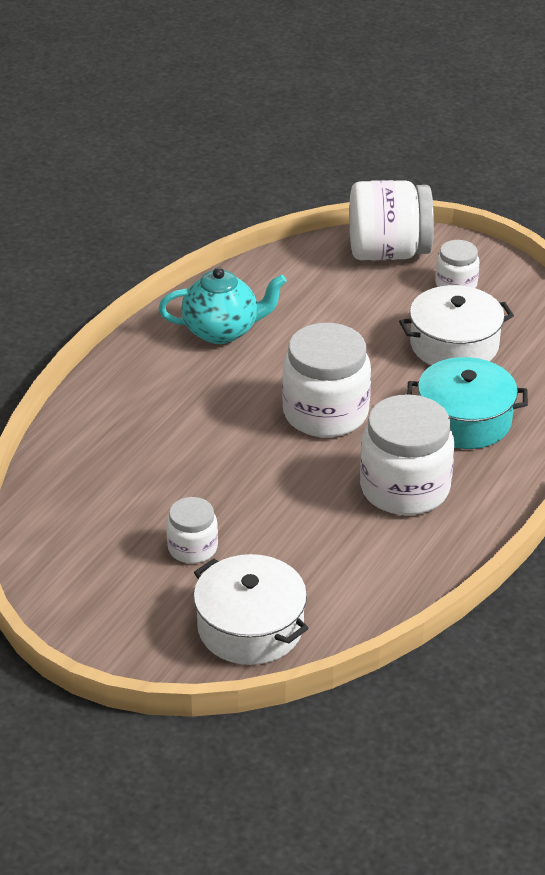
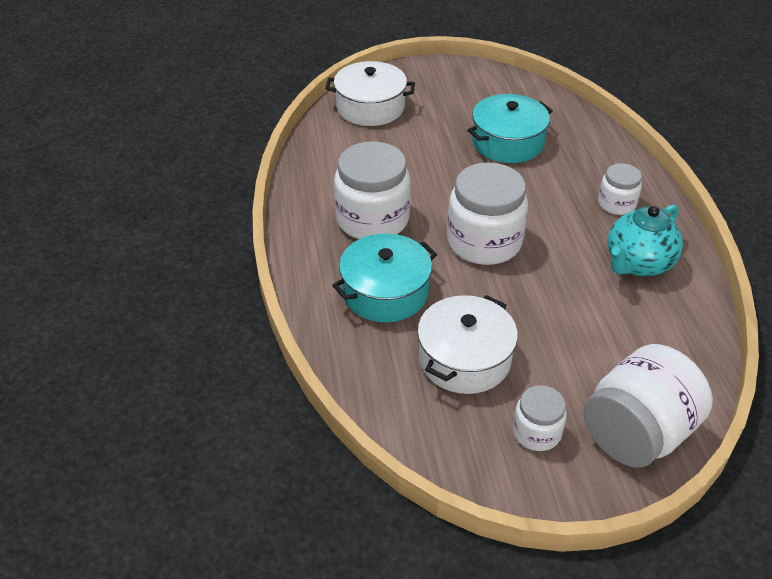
camera: 140 degrees right, 5 degrees up
(162, 492) = (507, 142): none -> turquoise pot
(192, 548) = (449, 125): white jar -> white jar (616, 204)

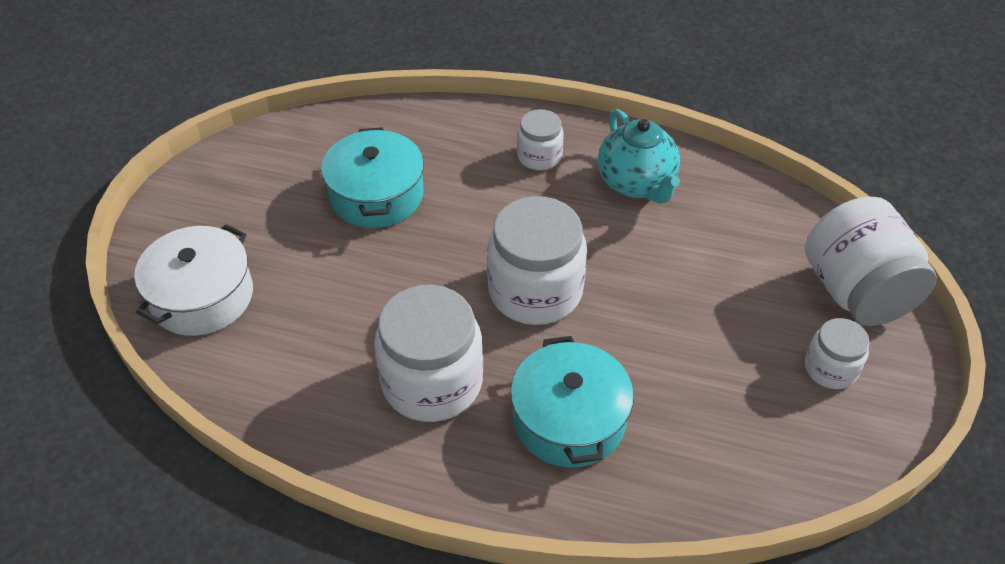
camera: 65 degrees left, 5 degrees up
(464, 359) = (708, 386): white pot -> none

